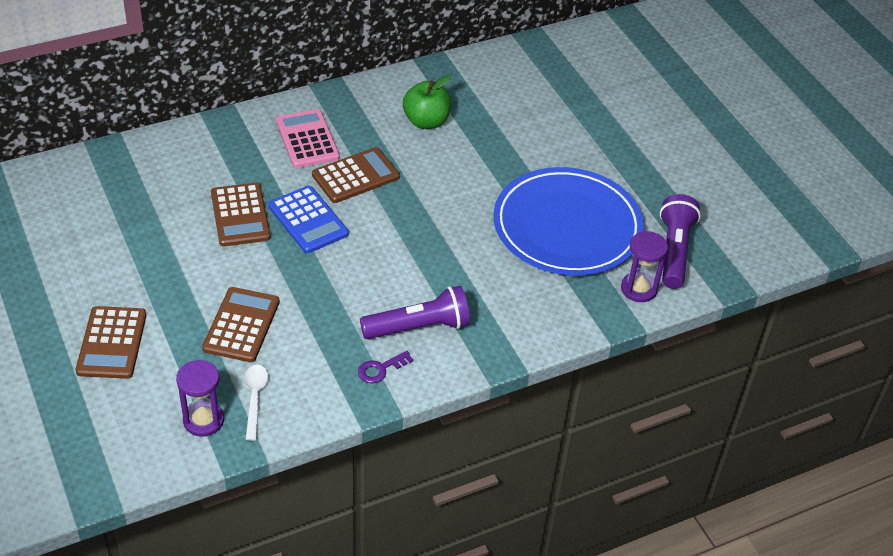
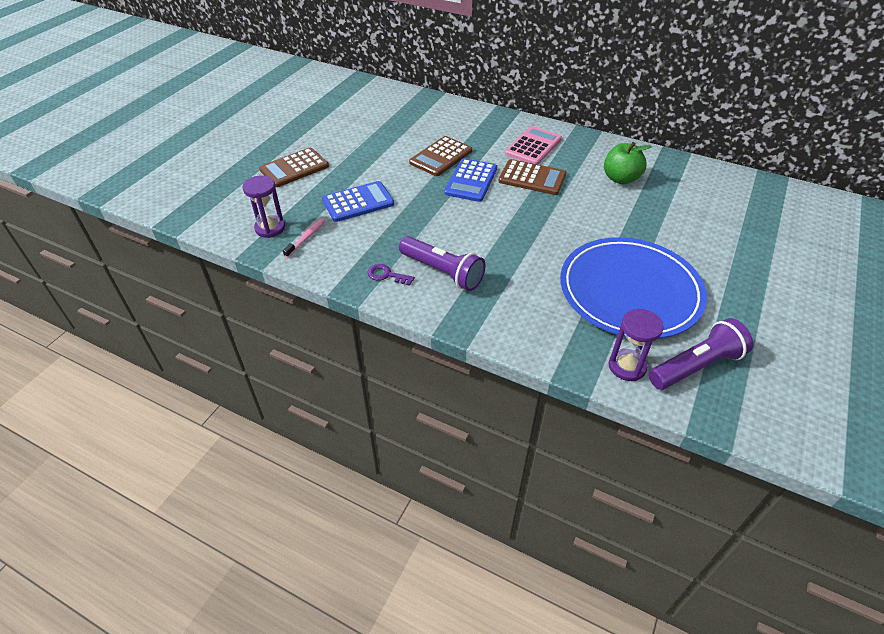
camera: 55 degrees right, 0 degrees up
(241, 325) = (358, 202): brown calculator -> blue calculator
(255, 398) = (306, 237): white spoon -> pink toothbrush

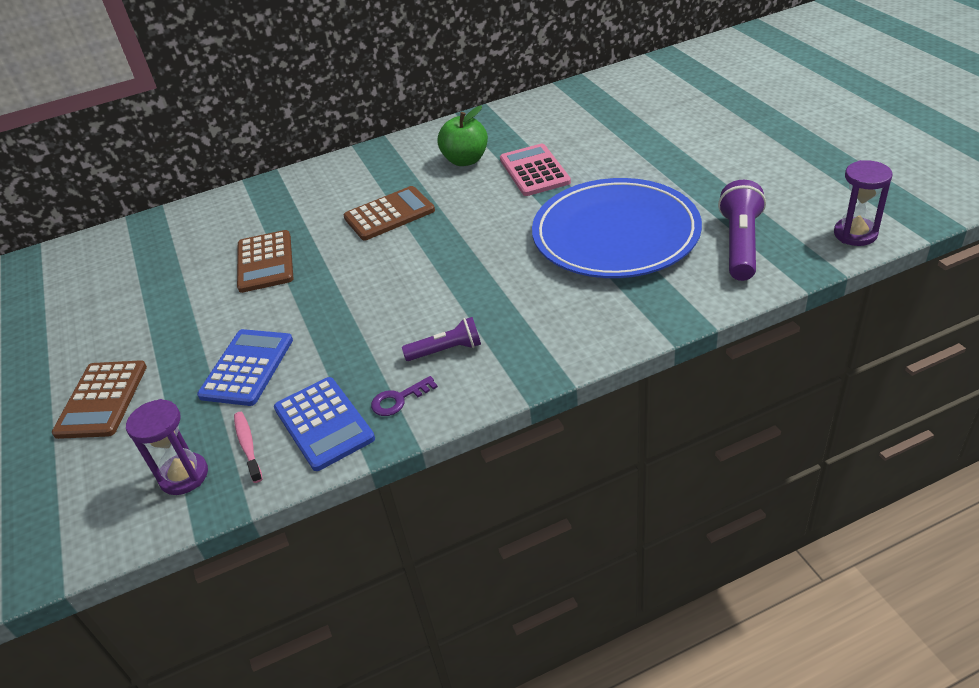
camera: 45 degrees left, 5 degrees down
(442, 272) = (446, 350): purple flashlight -> purple flashlight, size x0.62
(471, 181) = (335, 259): blue calculator -> blue calculator (324, 423)
(533, 146) = (343, 189): pink calculator -> pink calculator (534, 171)
(627, 366) = (703, 285): purple hourglass -> purple hourglass (855, 234)

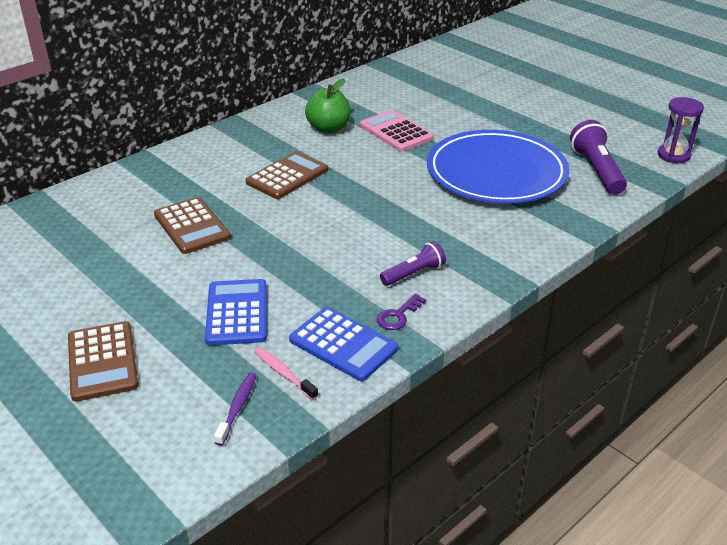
camera: 25 degrees left, 5 degrees down
(184, 476) = (237, 407): purple hourglass -> purple toothbrush

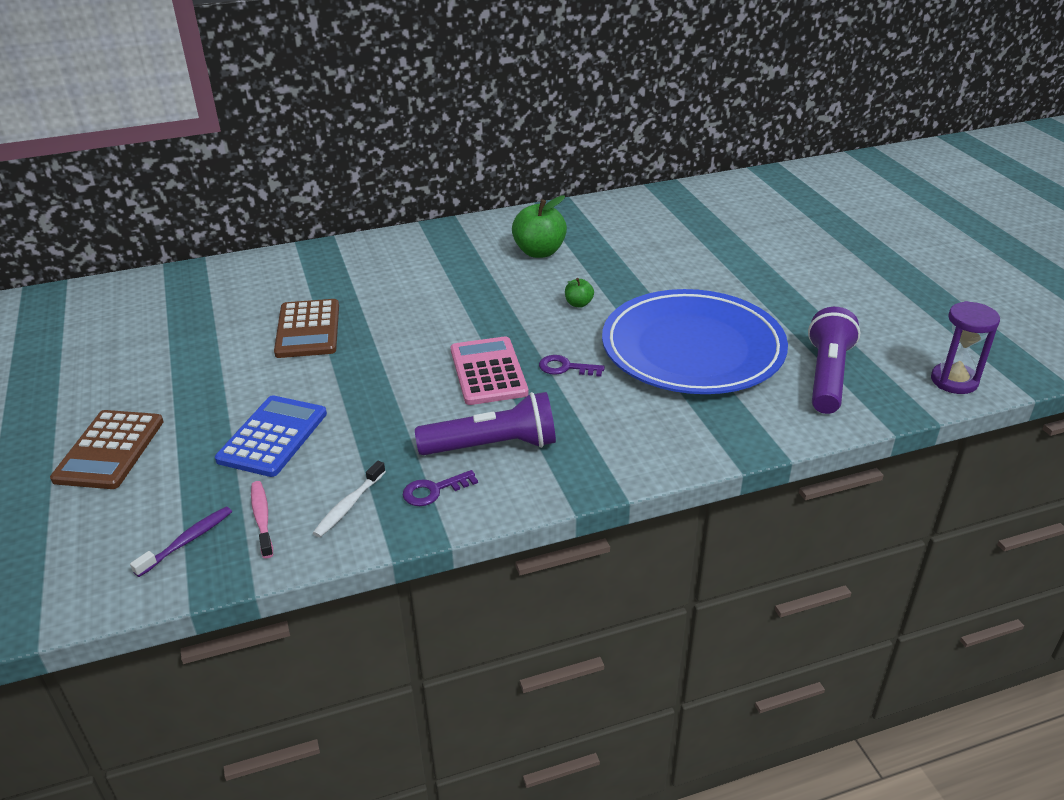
camera: 25 degrees right, 0 degrees up
(287, 176) = (449, 297): brown calculator -> none
(343, 344) = (348, 505): blue calculator -> white toothbrush
(390, 160) = (578, 304): none -> green apple
(396, 132) = (612, 272): pink calculator -> pink calculator (488, 372)
(413, 273) = (492, 446): purple flashlight -> purple flashlight, size x1.61
(419, 206) = (565, 367): none -> purple key

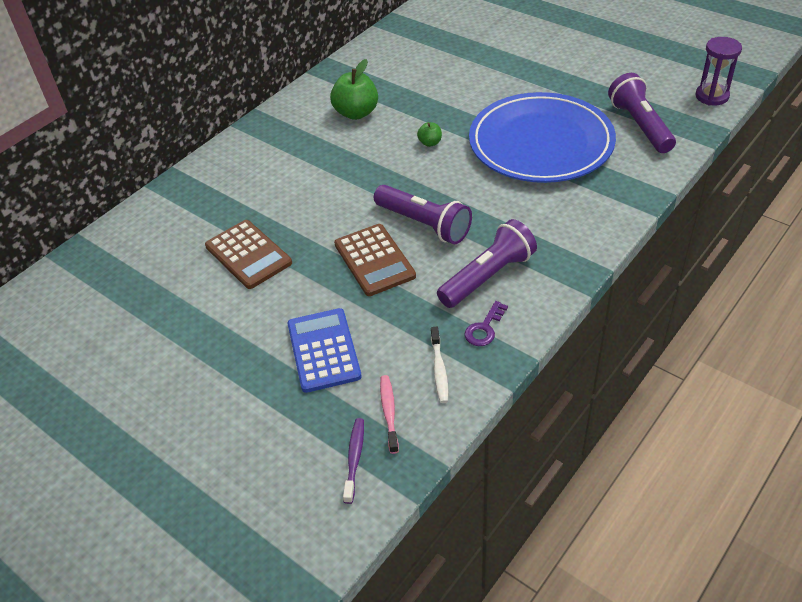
camera: 30 degrees left, 10 degrees up
(110, 450) = (205, 428): brown calculator -> brown calculator (374, 260)
(262, 518) = (389, 412): pink toothbrush -> pink toothbrush turned 45 degrees clockwise
(488, 372) = (424, 224): pink calculator -> purple flashlight
(565, 367) = (473, 196): purple key -> none

